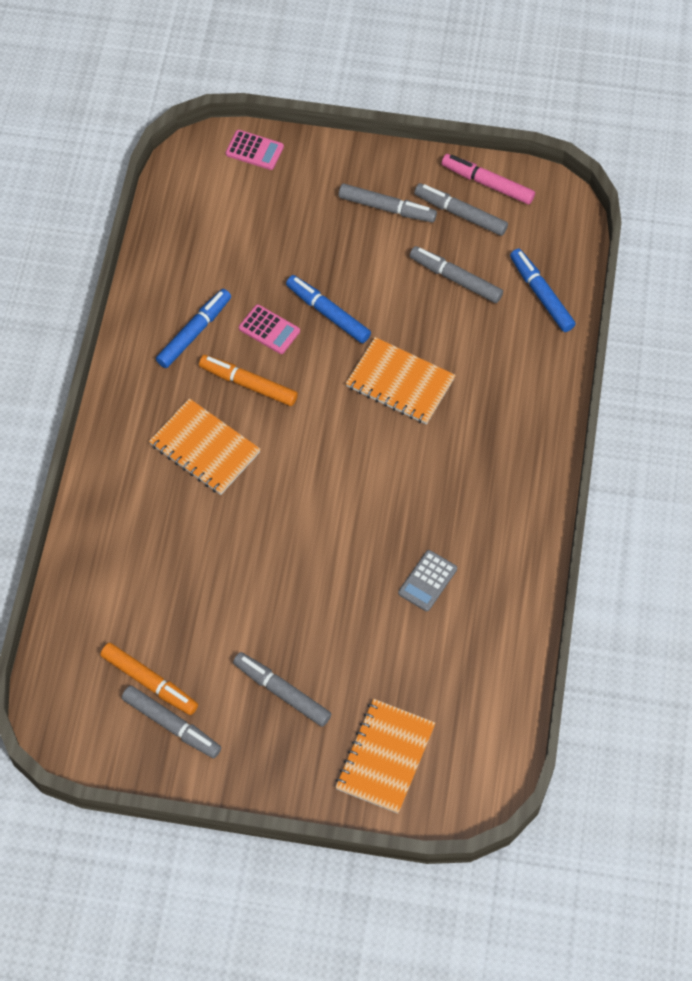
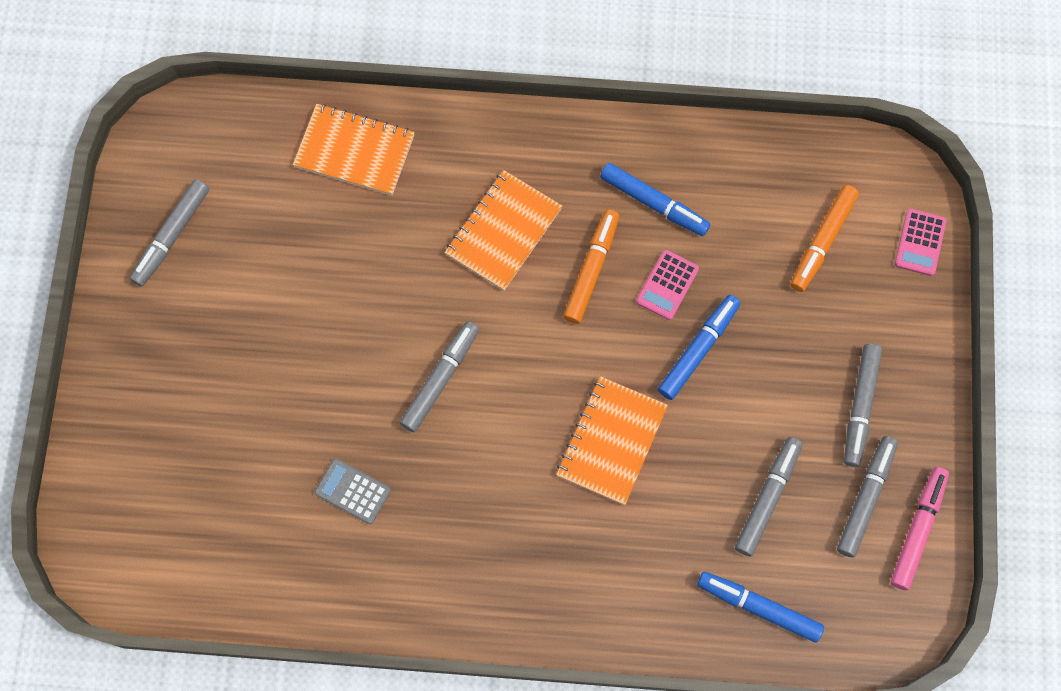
camera: 85 degrees right, 10 degrees up
(149, 682) = (219, 208): orange marker -> orange marker (822, 241)
(282, 692) = (212, 344): grey marker -> grey marker (441, 379)
(385, 757) = (139, 460): orange notebook -> orange notebook (354, 151)
(541, 294) = (758, 607): blue marker -> blue marker turned 120 degrees counterclockwise

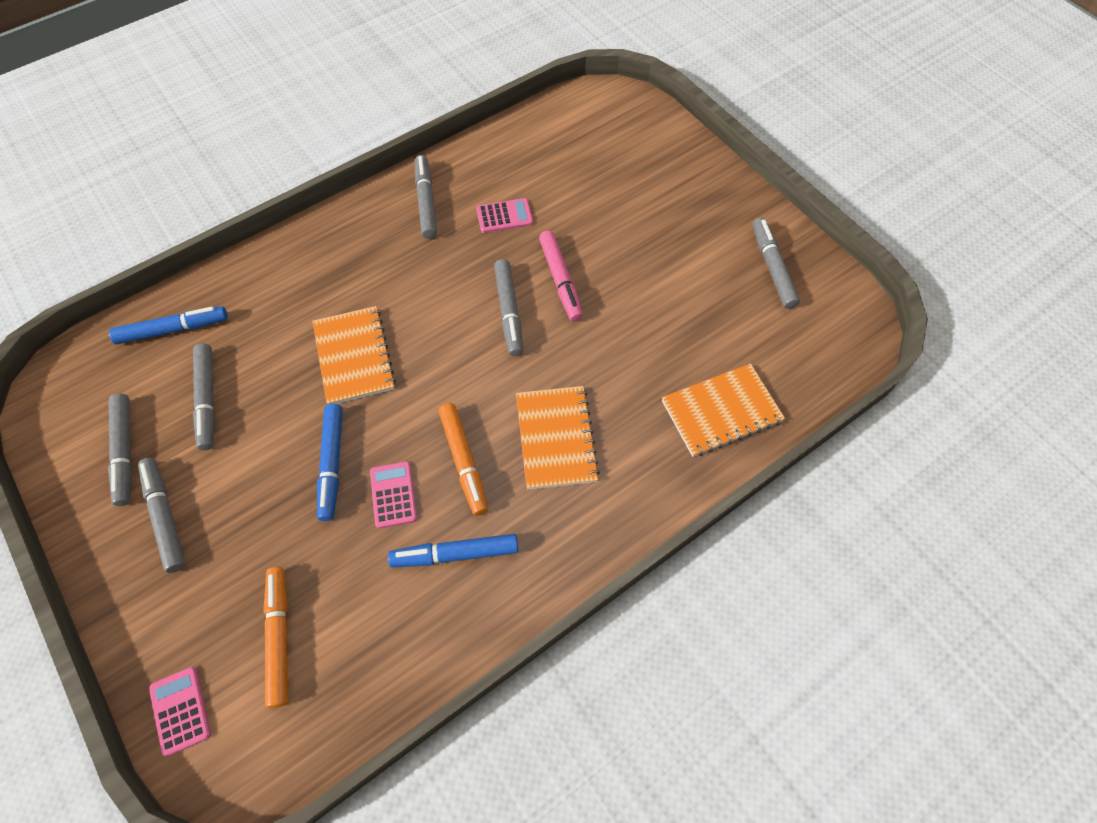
camera: 140 degrees right, 10 degrees down
(352, 491) = (504, 216): grey calculator -> pink calculator
(412, 575) = (426, 201): none -> grey marker
(918, 530) = (68, 458): pink marker -> pink marker (560, 280)

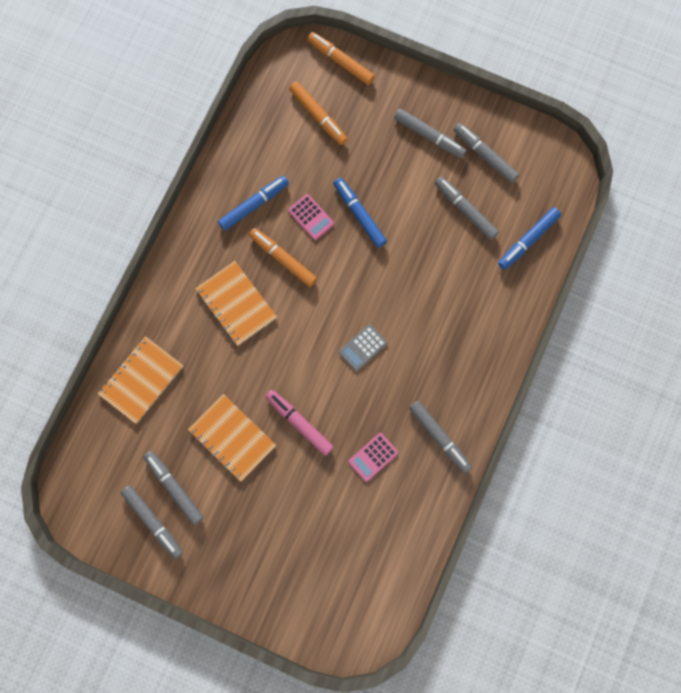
camera: 150 degrees right, 15 degrees up
(181, 710) = (341, 61): pink calculator -> orange marker
(354, 356) = (398, 287): orange notebook -> orange notebook (232, 438)
(441, 316) = (362, 348): none -> grey calculator
(508, 311) = (320, 377): grey marker -> grey marker (174, 487)

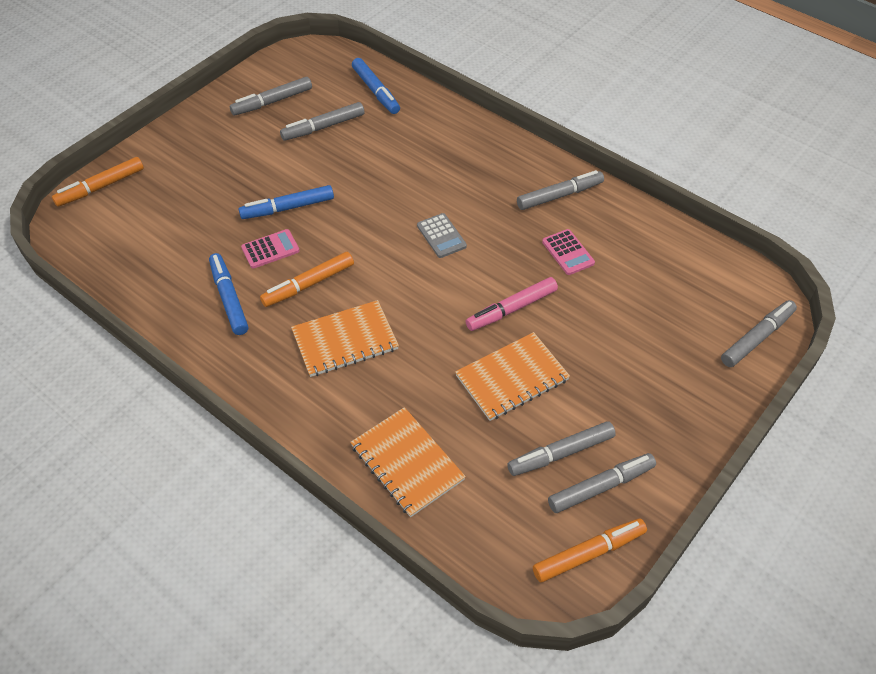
camera: 75 degrees left, 25 degrees down
(318, 116) = (153, 219): orange marker -> orange marker (589, 553)
(429, 136) = (229, 136): grey marker -> grey marker (757, 338)

